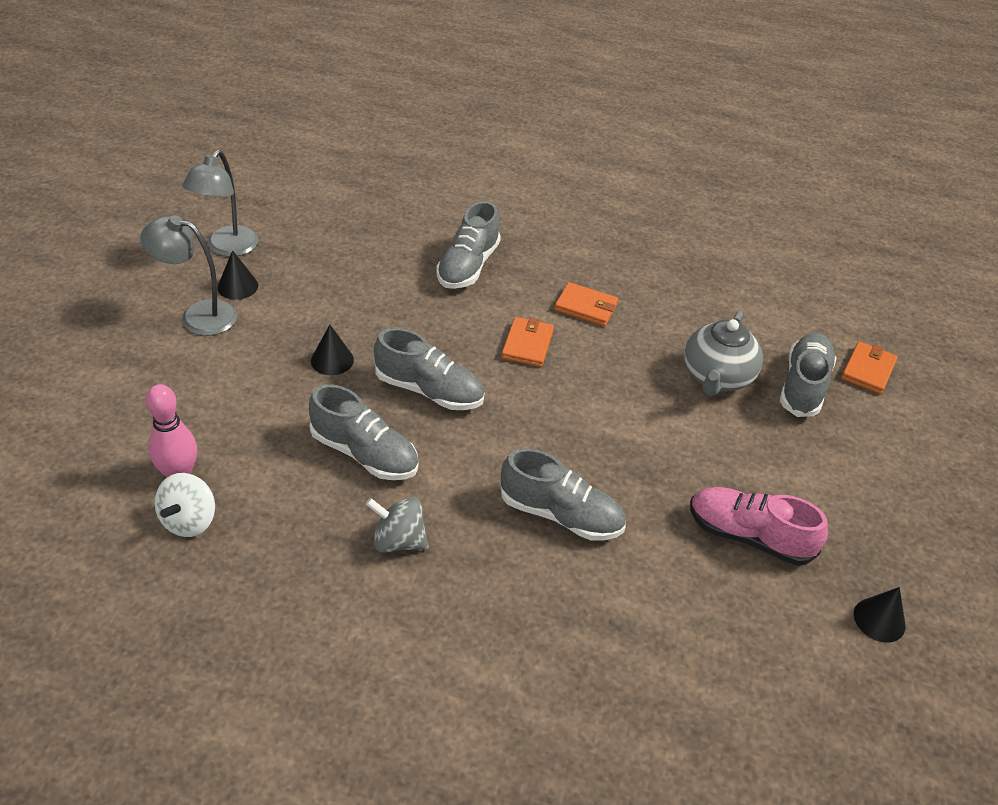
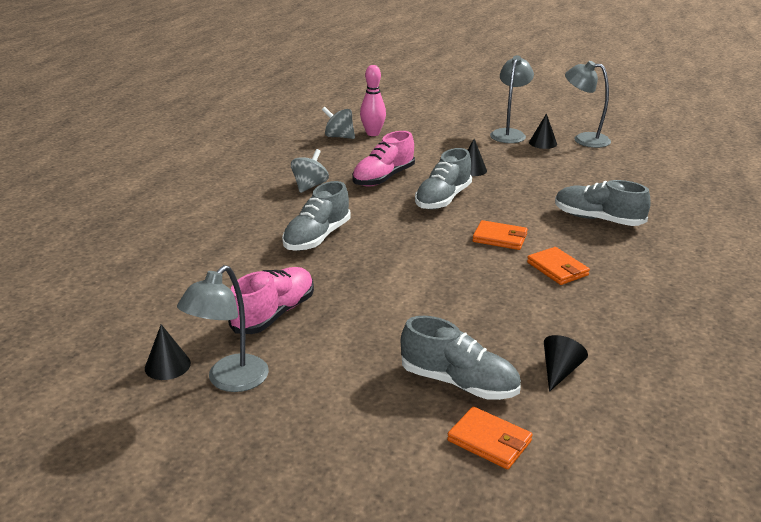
camera: 100 degrees right, 15 degrees down
(189, 521) = (339, 137): white spinning top -> grey spinning top
(364, 454) = (383, 178): grey shoe -> pink shoe
(586, 307) = (557, 269): orange wallet -> orange wallet turned 60 degrees counterclockwise
(716, 378) = (466, 327): grey teapot -> none
(760, 323) = (559, 371): none -> black cone
(877, 556) = (230, 381): none -> grey lamp

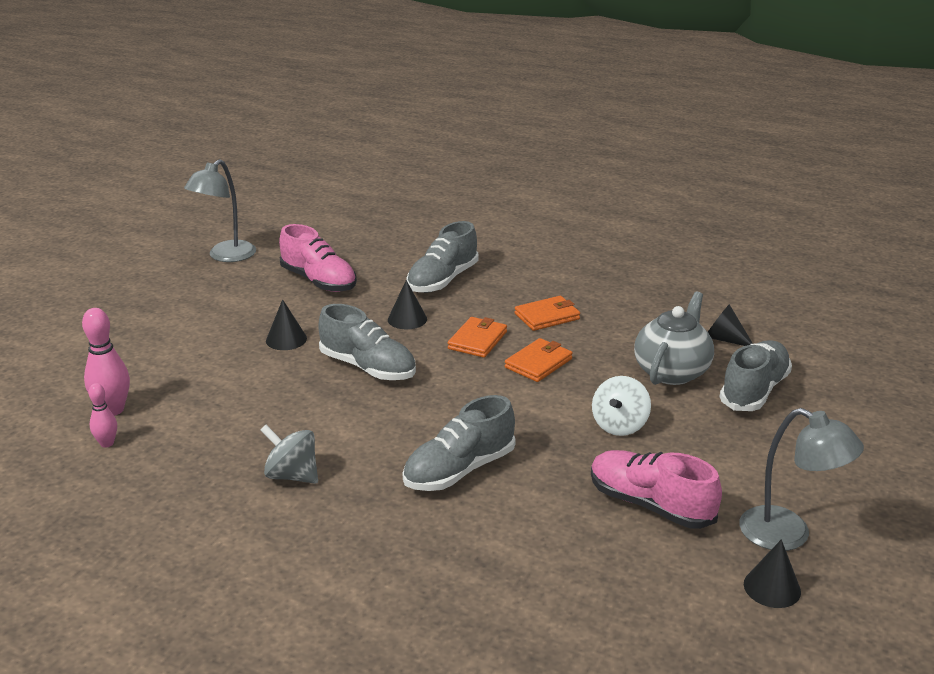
camera: 85 degrees left, 0 degrees up
(317, 237) = (459, 470): grey shoe -> grey shoe turned 105 degrees clockwise
(339, 137) = (107, 443): grey spinning top -> pink bowling pin
(383, 178) = (287, 409): pink shoe -> pink shoe (319, 281)
(383, 303) = (619, 425): none -> white spinning top
(481, 334) = (672, 371): none -> grey teapot
(489, 441) = (830, 383): orange wallet -> orange wallet (538, 363)
(509, 134) = (179, 301): grey lamp -> none
(543, 143) = (223, 283): black cone -> black cone (407, 319)

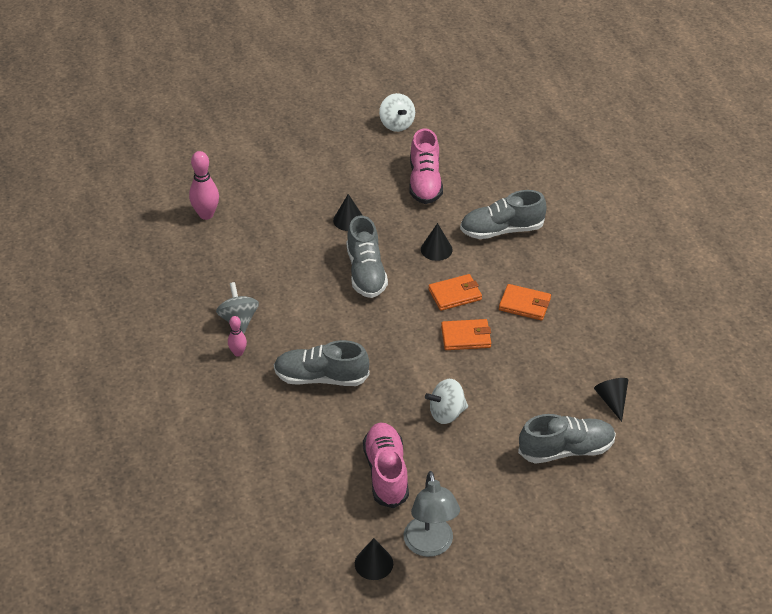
camera: 45 degrees right, 15 degrees up
(107, 443) = (180, 236): pink bowling pin -> pink bowling pin (238, 353)
(226, 256) = (397, 124): grey lamp -> white spinning top
(672, 371) = (537, 400): grey teapot -> none

